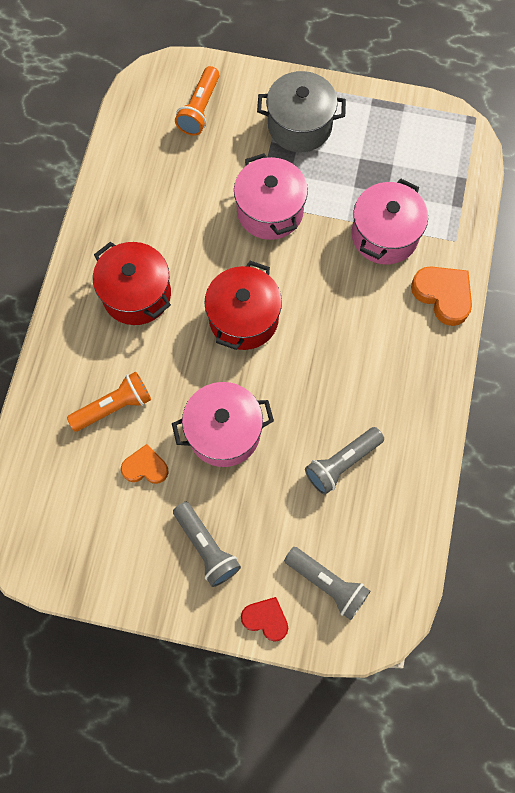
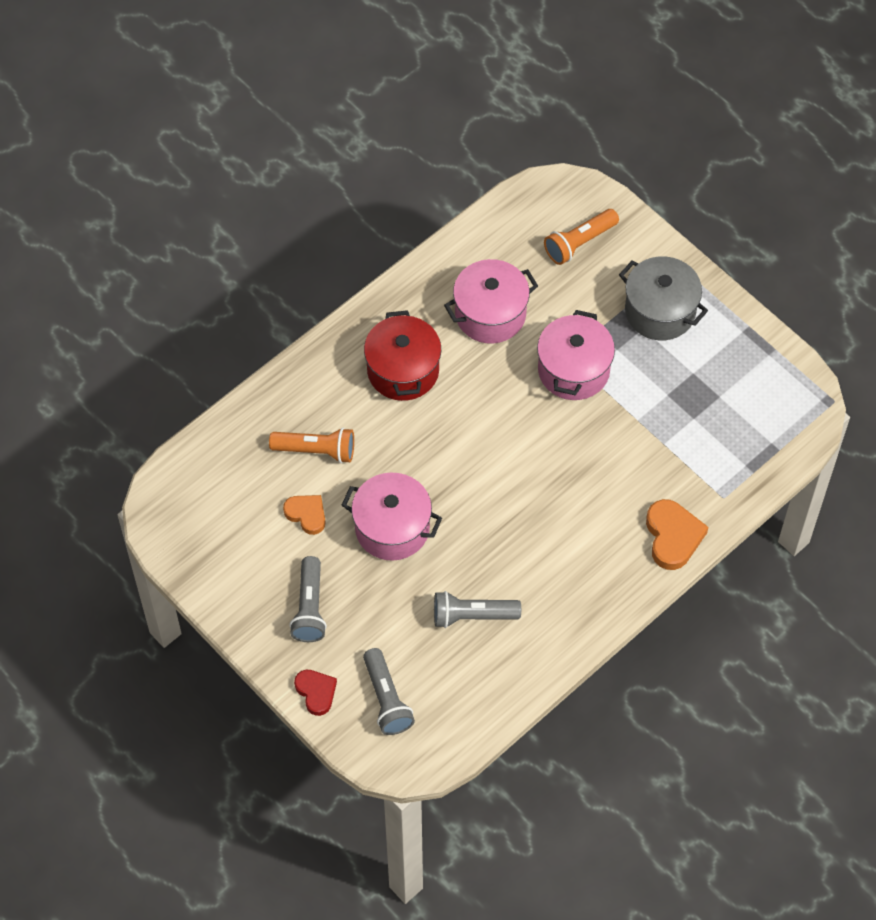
camera: 35 degrees right, 10 degrees down
(243, 318) = (479, 447): red pot -> none
(384, 235) = (661, 453): pink pot -> pink pot (490, 314)

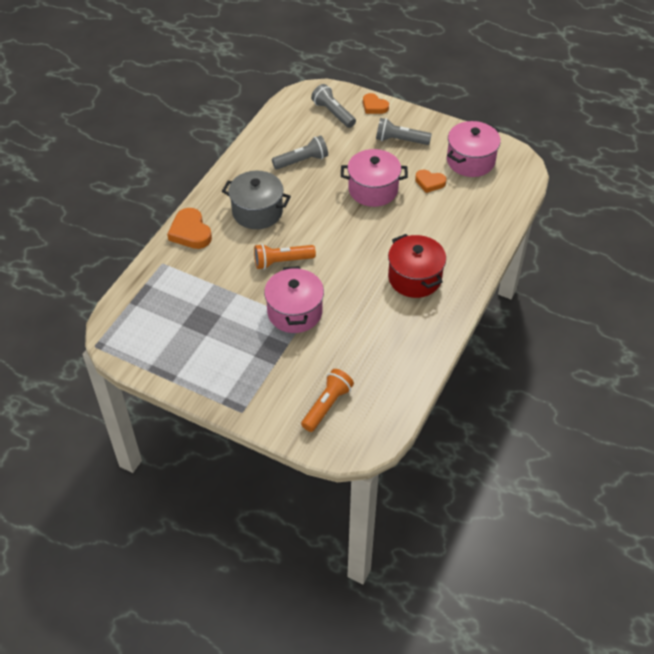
camera: 160 degrees right, 10 degrees down
(310, 607) = (400, 140): grey flashlight -> grey flashlight turned 60 degrees counterclockwise
(316, 450) = (444, 217): orange flashlight -> orange flashlight (282, 262)
(316, 692) = (374, 106): red heart -> orange heart
(490, 314) = (372, 332): pink pot -> pink pot (470, 161)
(660, 311) = (245, 372): grey pot -> grey pot (257, 212)

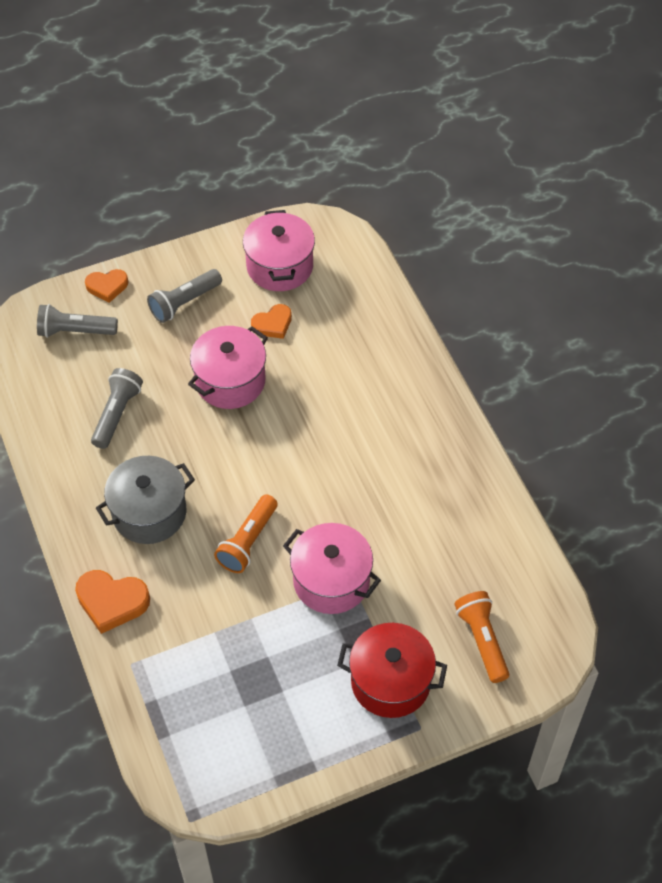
camera: 50 degrees left, 5 degrees up
(414, 278) = (389, 437): red pot -> red pot (390, 682)

